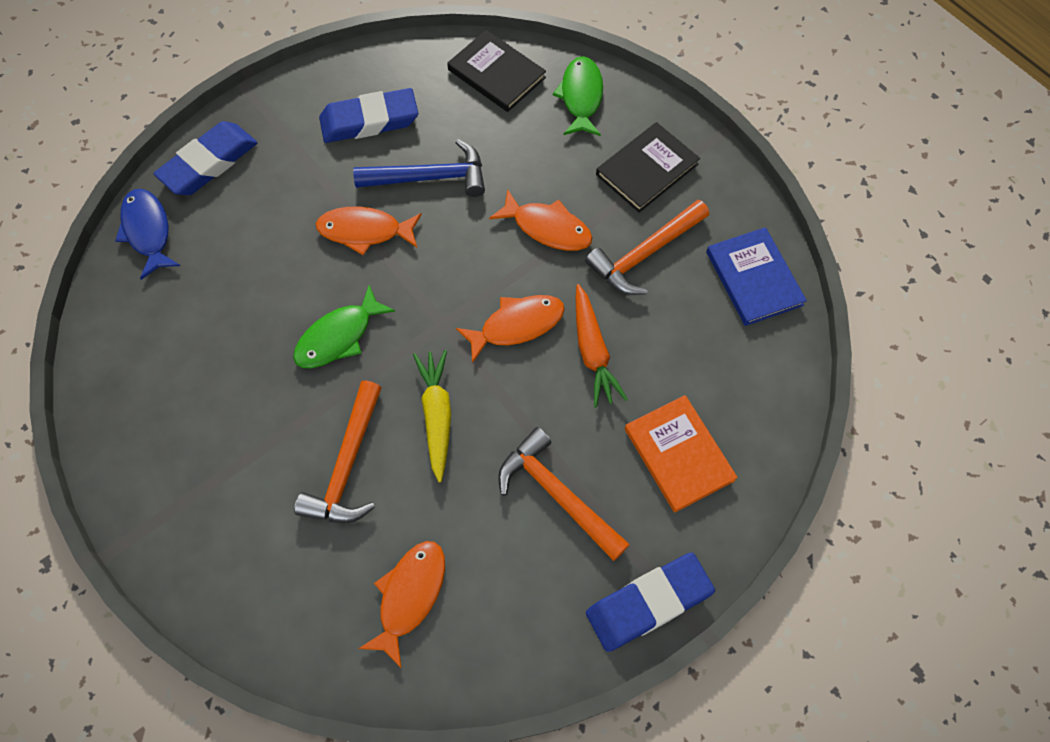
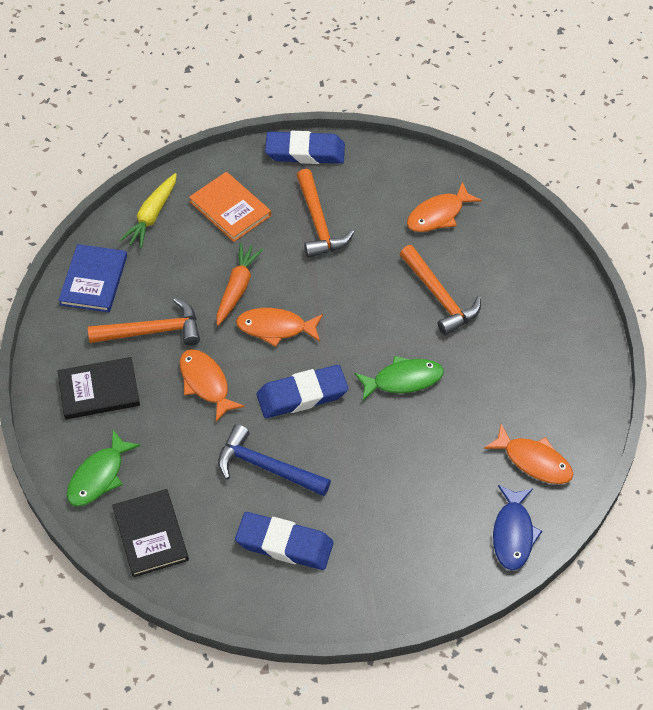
camera: 150 degrees left, 10 degrees down
(209, 163) = (438, 573): blue eraser -> blue eraser (302, 395)
(347, 466) = (440, 297): orange hammer -> orange hammer turned 105 degrees clockwise
(364, 231) = (342, 448): orange fish -> orange fish (534, 461)
(437, 415) = (365, 299): yellow carrot -> yellow carrot (152, 216)
(679, 454) = (230, 209): orange book -> orange book turned 45 degrees counterclockwise

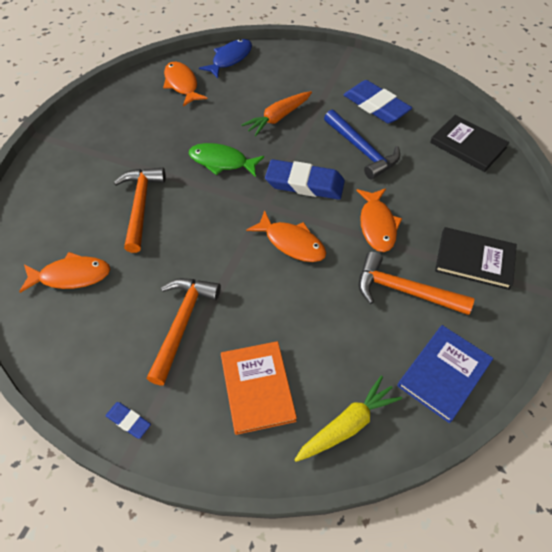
camera: 150 degrees left, 0 degrees up
(99, 476) = (495, 195): green fish -> none
(150, 534) = (468, 145): black book -> black book turned 60 degrees counterclockwise
(237, 288) = (303, 294): orange carrot -> orange carrot (278, 118)
(305, 152) = (128, 421): blue eraser -> blue eraser, size x0.47

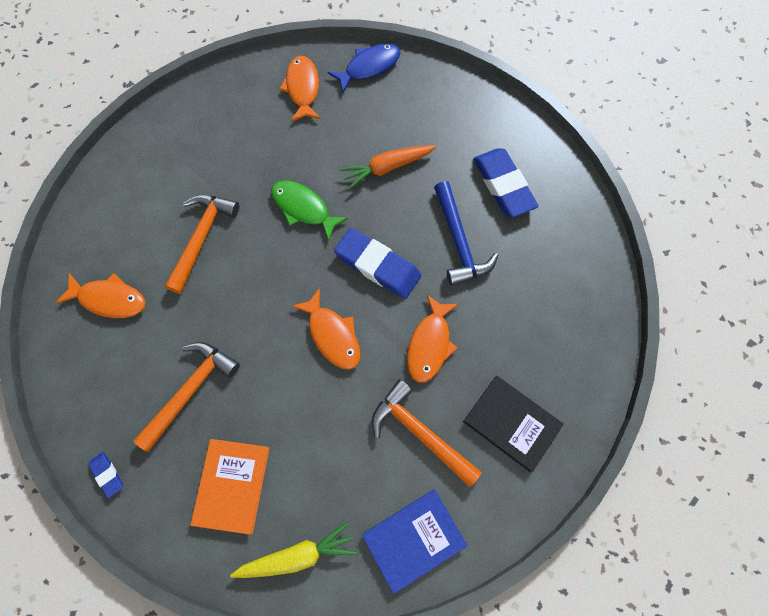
camera: 20 degrees right, 15 degrees up
(468, 145) = (582, 274): black book -> none

